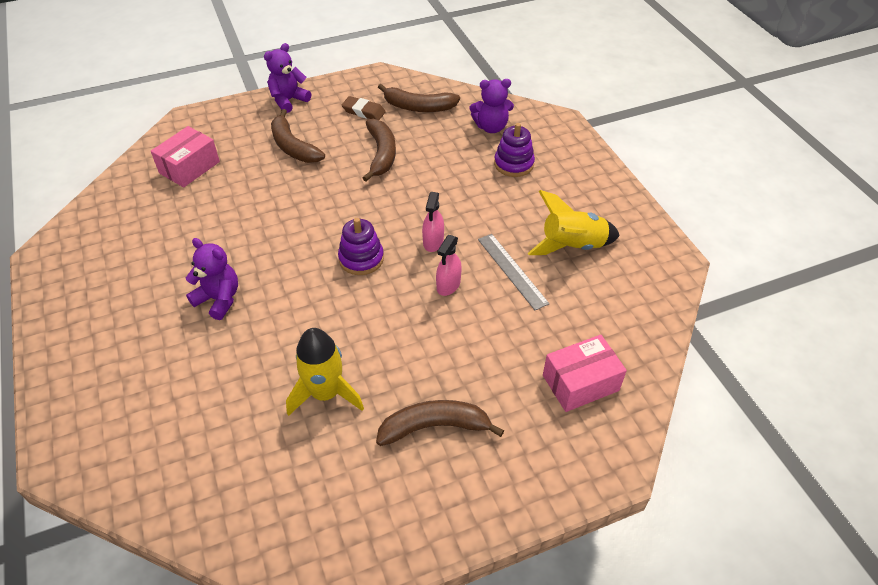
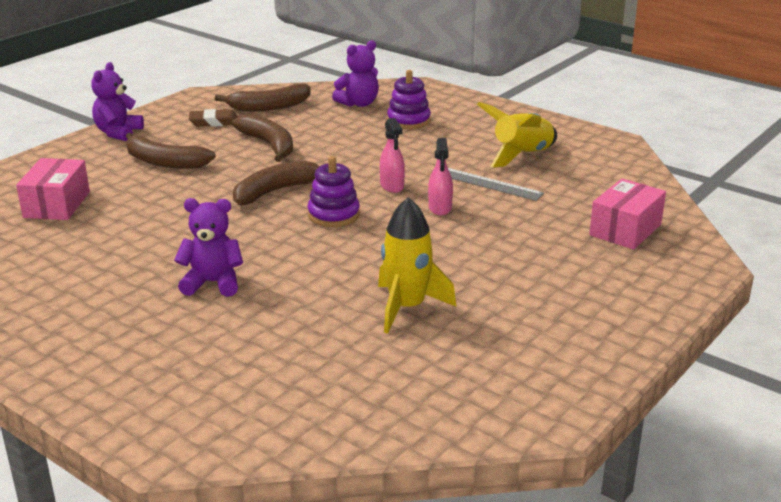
camera: 30 degrees left, 20 degrees down
(434, 426) = (535, 294): brown banana -> brown banana (276, 191)

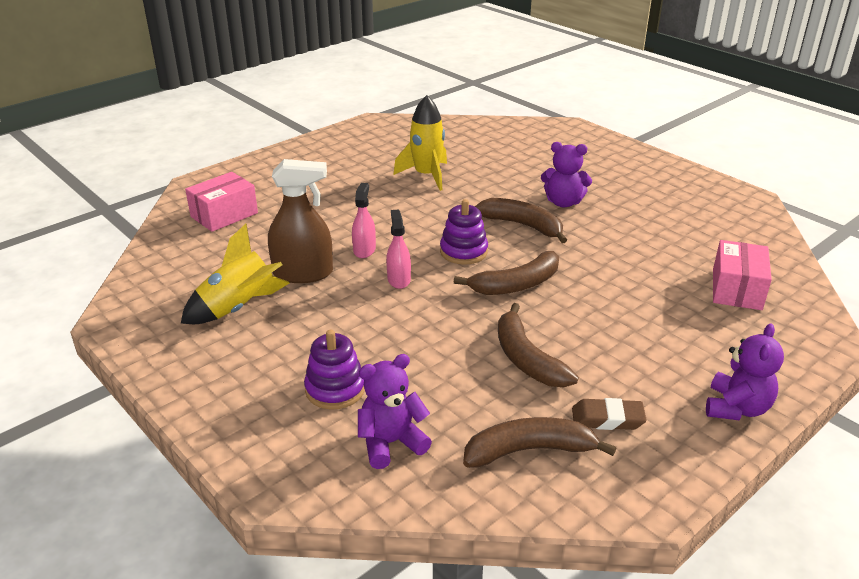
camera: 170 degrees left, 5 degrees up
(164, 162) = (649, 341): brown banana -> brown banana (523, 225)
(487, 183) = (303, 273): grey ruler -> brown spray bottle

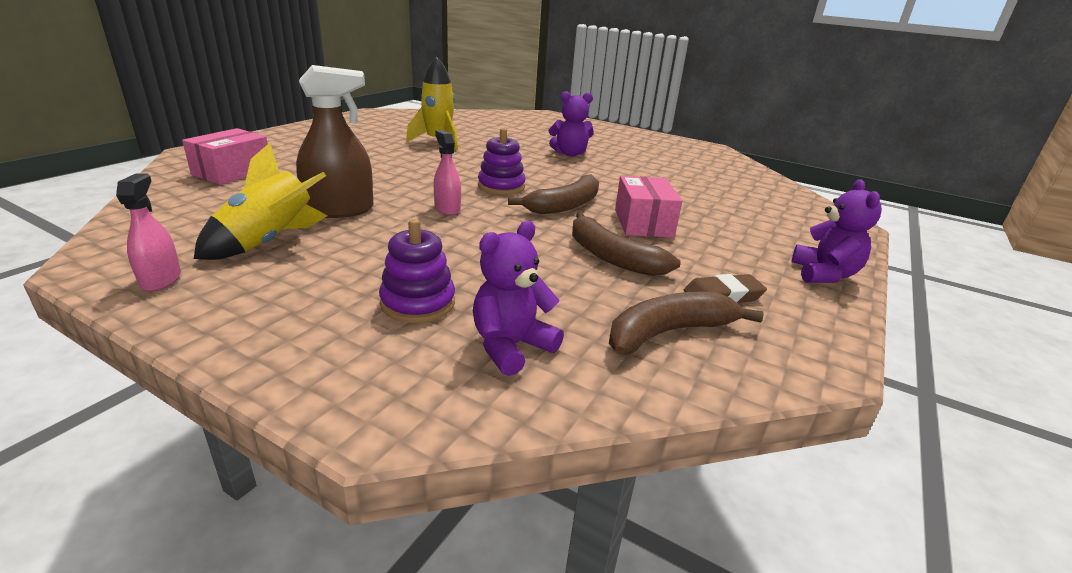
camera: 20 degrees left, 5 degrees down
(364, 250) = (400, 190): pink spray bottle -> pink spray bottle (161, 280)
(523, 225) = (544, 168): brown banana -> none
(736, 289) = (749, 197): pink box -> pink box (643, 223)

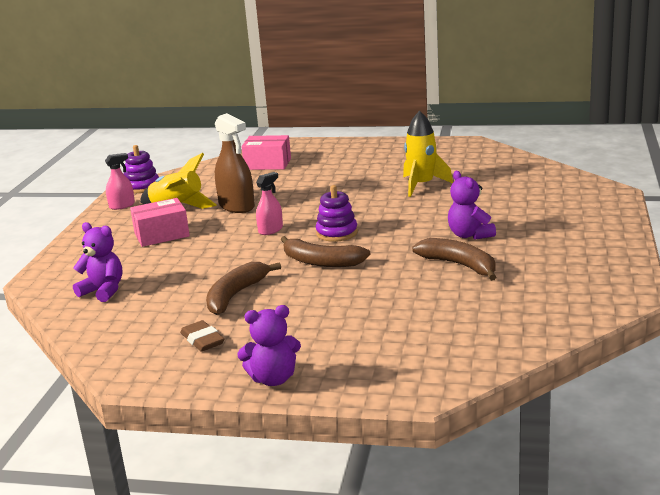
camera: 75 degrees right, 5 degrees down
(418, 303) = (134, 259): purple stacking toy -> purple stacking toy (142, 187)
(643, 223) = (314, 295): pink box -> pink box (162, 235)
(669, 332) = (141, 328): brown banana -> brown banana (460, 265)

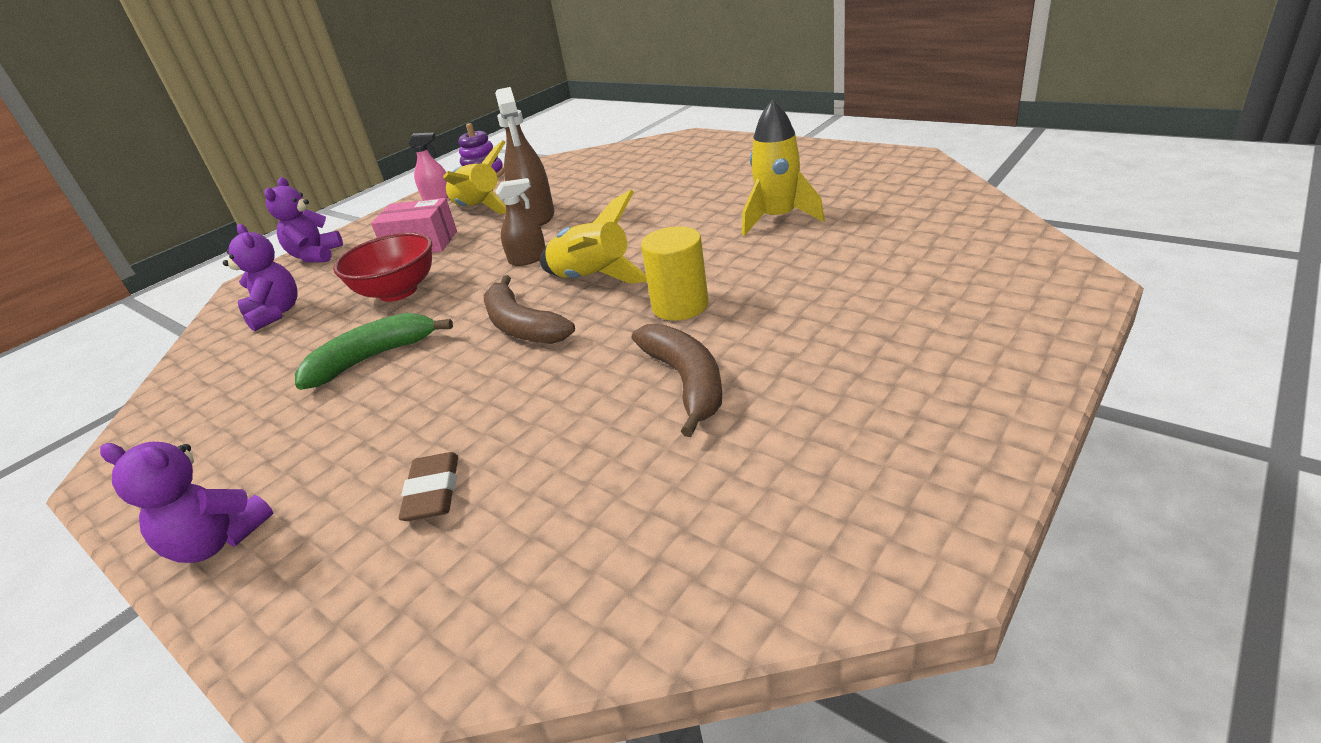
camera: 30 degrees right, 10 degrees up
(192, 262) = (398, 292): none -> red bowl
(202, 340) = (250, 428): brown eraser -> brown eraser (433, 492)
(235, 295) = (373, 358): brown banana -> green banana
(267, 164) = (633, 161): pink box -> none
(270, 230) = (528, 259): pink spray bottle -> brown spray bottle
(337, 233) = (592, 280): purple stacking toy -> yellow rocket
(413, 235) = (680, 306): none -> yellow cylinder
(469, 235) = (758, 323): purple teddy bear -> purple teddy bear (316, 256)

